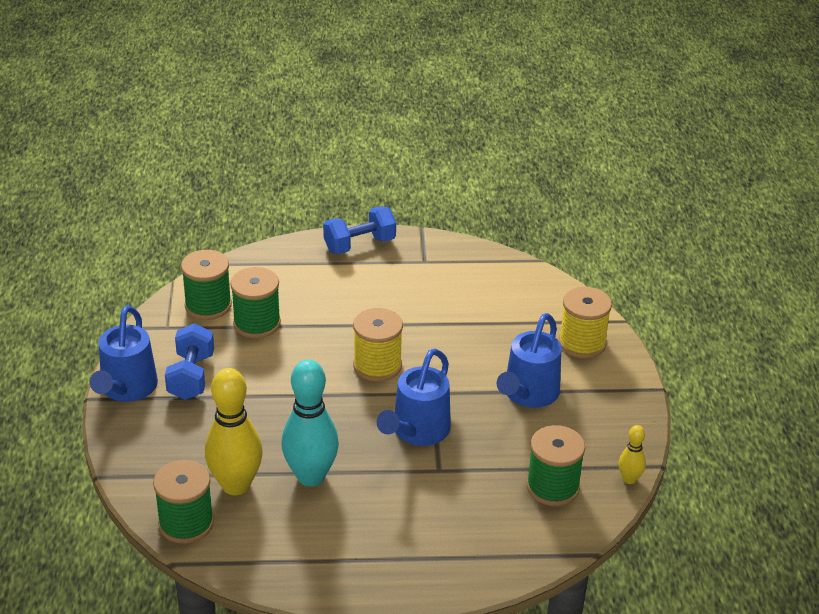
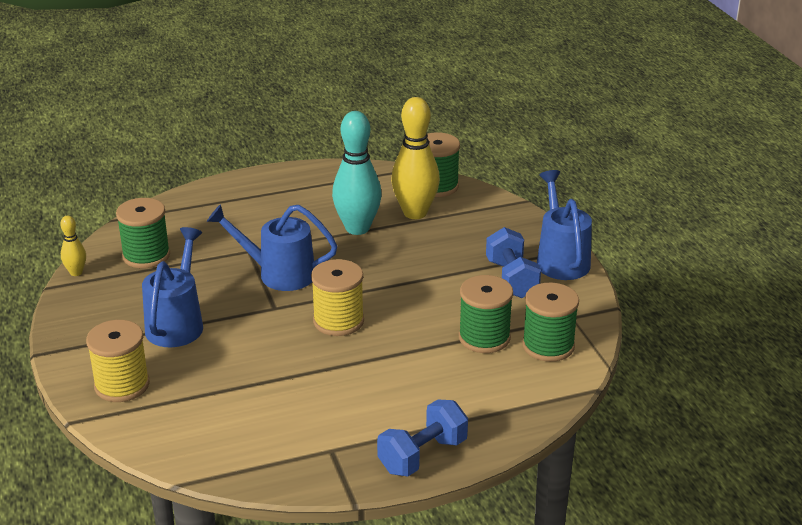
camera: 165 degrees right, 5 degrees down
(417, 432) = (278, 274): blue watering can -> blue watering can turned 90 degrees counterclockwise

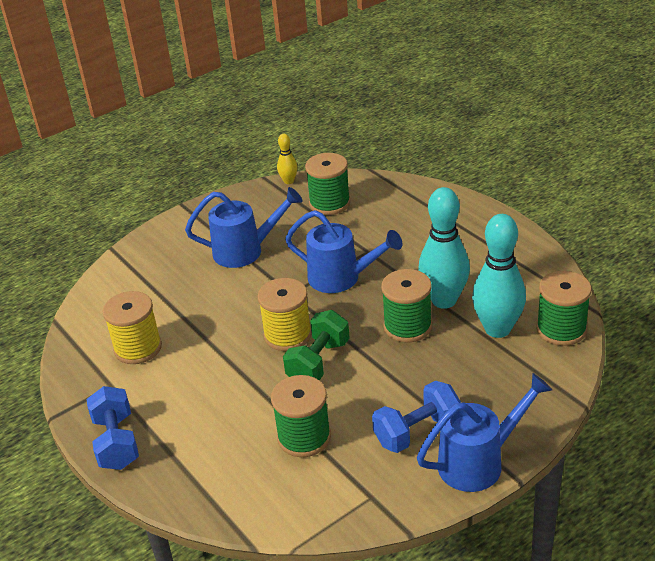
camera: 75 degrees right, 5 degrees up
(122, 385) = (158, 253): yellow spool -> yellow spool (138, 348)
(278, 274) = (341, 278): blue watering can -> blue watering can turned 120 degrees clockwise
(391, 311) = (318, 362): none -> green dumbbell
(415, 213) = (497, 329): yellow bowling pin -> turquoise bowling pin
(422, 455) = (116, 442): blue dumbbell -> blue dumbbell turned 45 degrees clockwise
(548, 346) = (311, 489): green spool -> green spool (407, 326)

